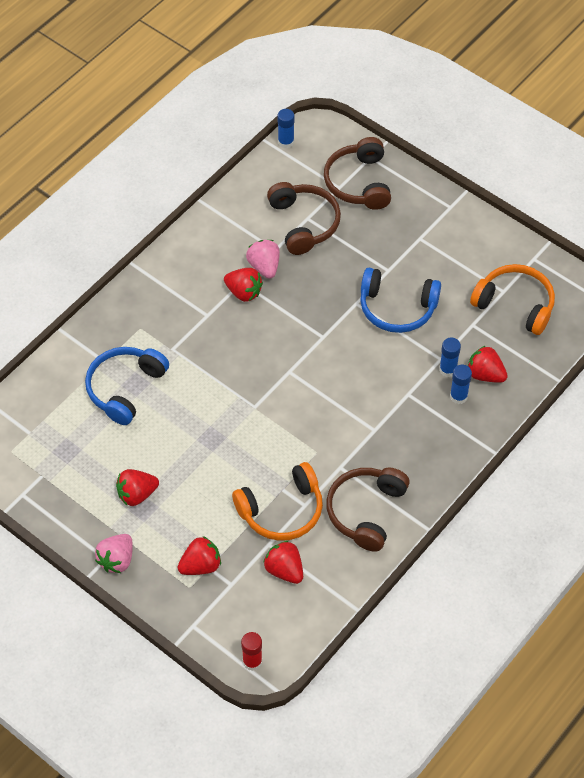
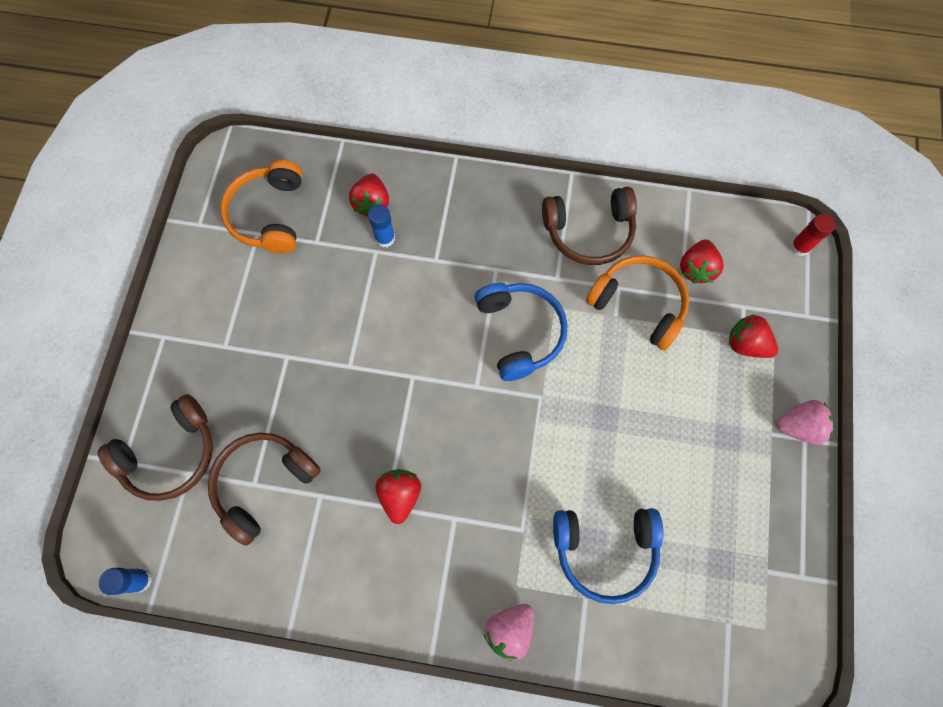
camera: 120 degrees left, 15 degrees up
(137, 494) = (717, 453): red strawberry -> none
(264, 267) = (351, 493): pink strawberry -> pink strawberry (509, 629)
(397, 308) = (334, 322): blue headphones -> blue headphones (520, 332)
(458, 396) = (411, 214): blue glue stick -> none

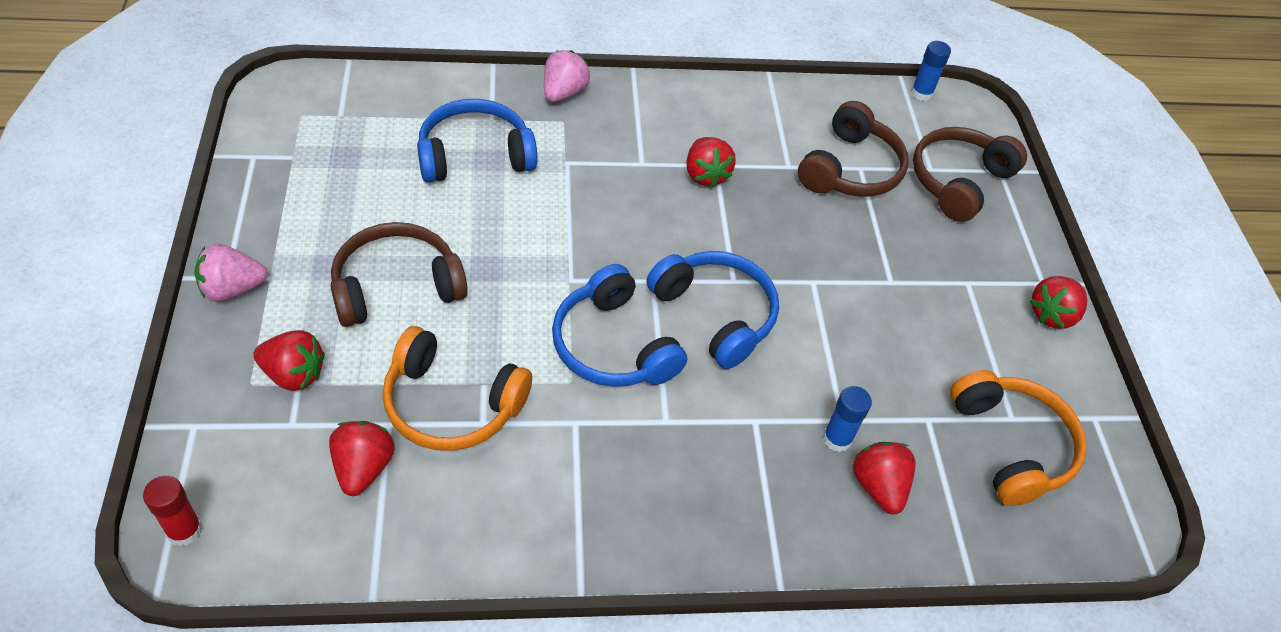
camera: 160 degrees right, 20 degrees down
(175, 307) = (1052, 315): none -> red strawberry
(436, 347) = (715, 314): none -> blue headphones
(589, 232) = (537, 498): brown headphones -> brown headphones (396, 286)

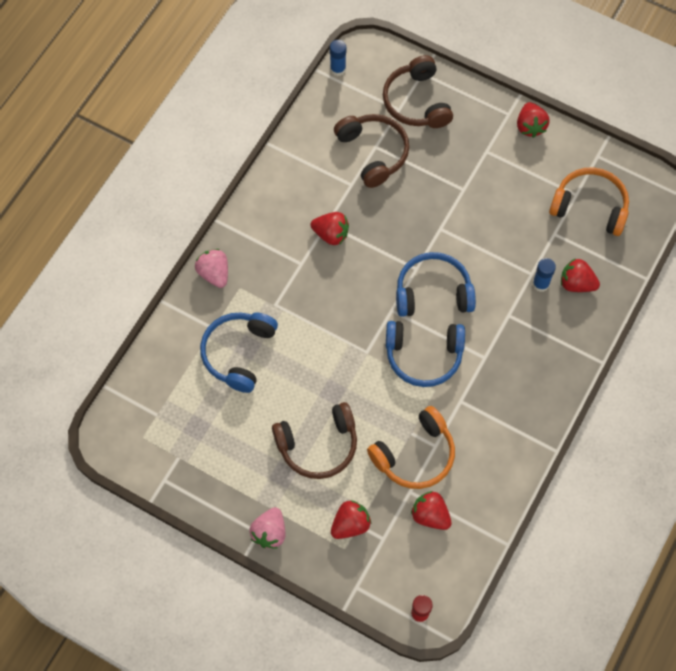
camera: 50 degrees left, 15 degrees up
(396, 286) = (318, 445): brown headphones -> brown headphones turned 120 degrees counterclockwise

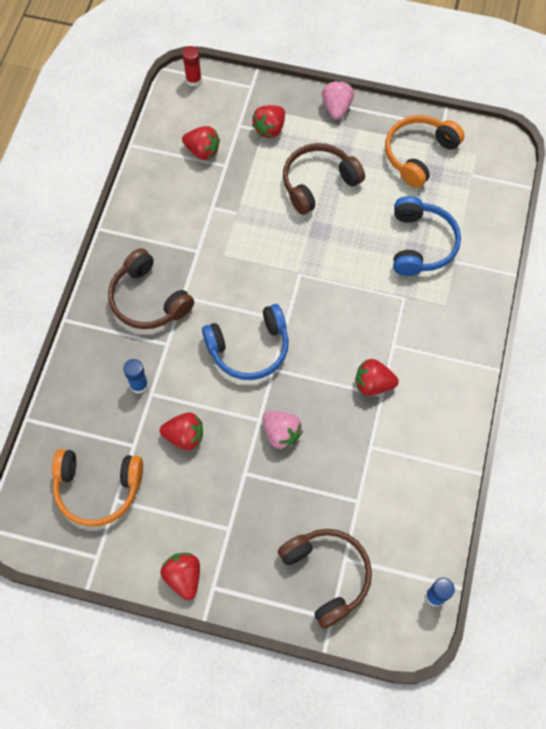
camera: 165 degrees right, 0 degrees up
(214, 274) = (476, 313): pink strawberry -> pink strawberry (281, 433)
(373, 153) = (358, 493): brown headphones -> brown headphones (148, 299)
(415, 455) = (228, 195): orange headphones -> orange headphones (418, 154)
(423, 356) = (243, 283): blue headphones -> none
(576, 283) = (101, 394): red strawberry -> red strawberry (184, 436)

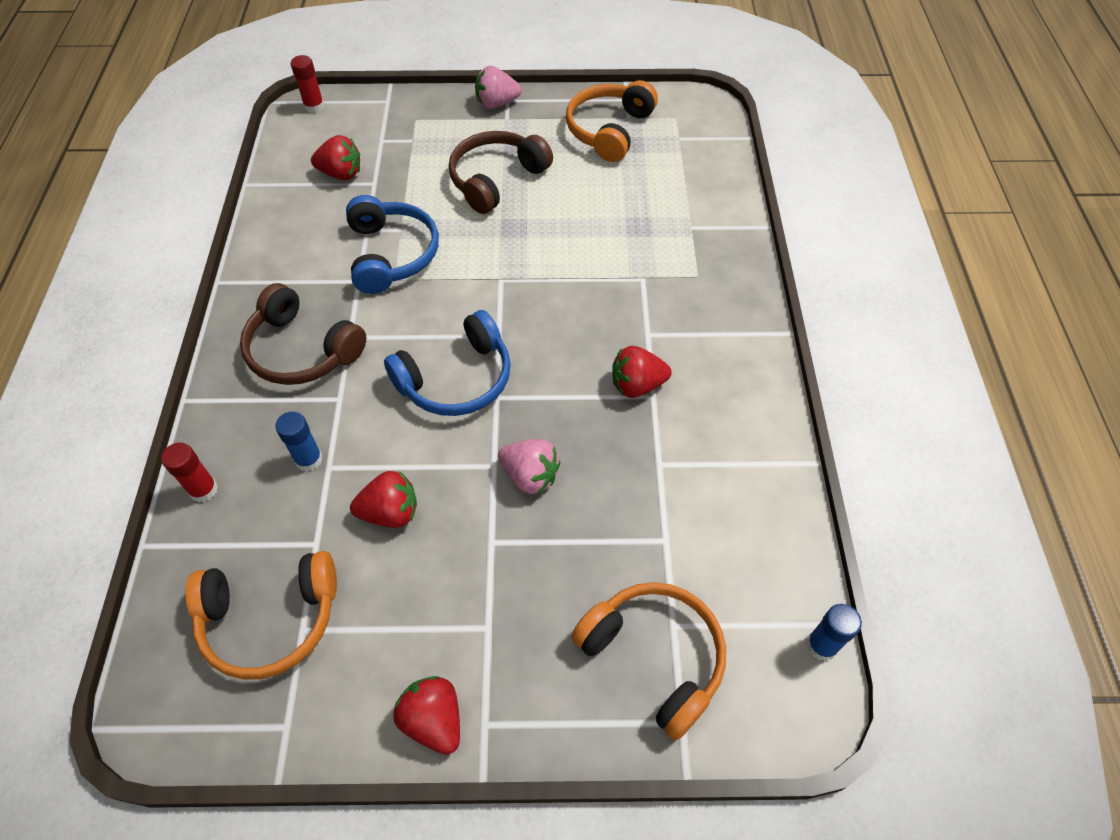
camera: 15 degrees left, 10 degrees down
(69, 390) = (203, 490): none -> red glue stick
(270, 129) = (421, 137): red strawberry -> none
(327, 575) = (654, 657): brown headphones -> orange headphones
(336, 108) = (496, 103): pink strawberry -> pink strawberry turned 90 degrees counterclockwise
(421, 244) = (643, 217): blue headphones -> blue headphones (392, 254)

